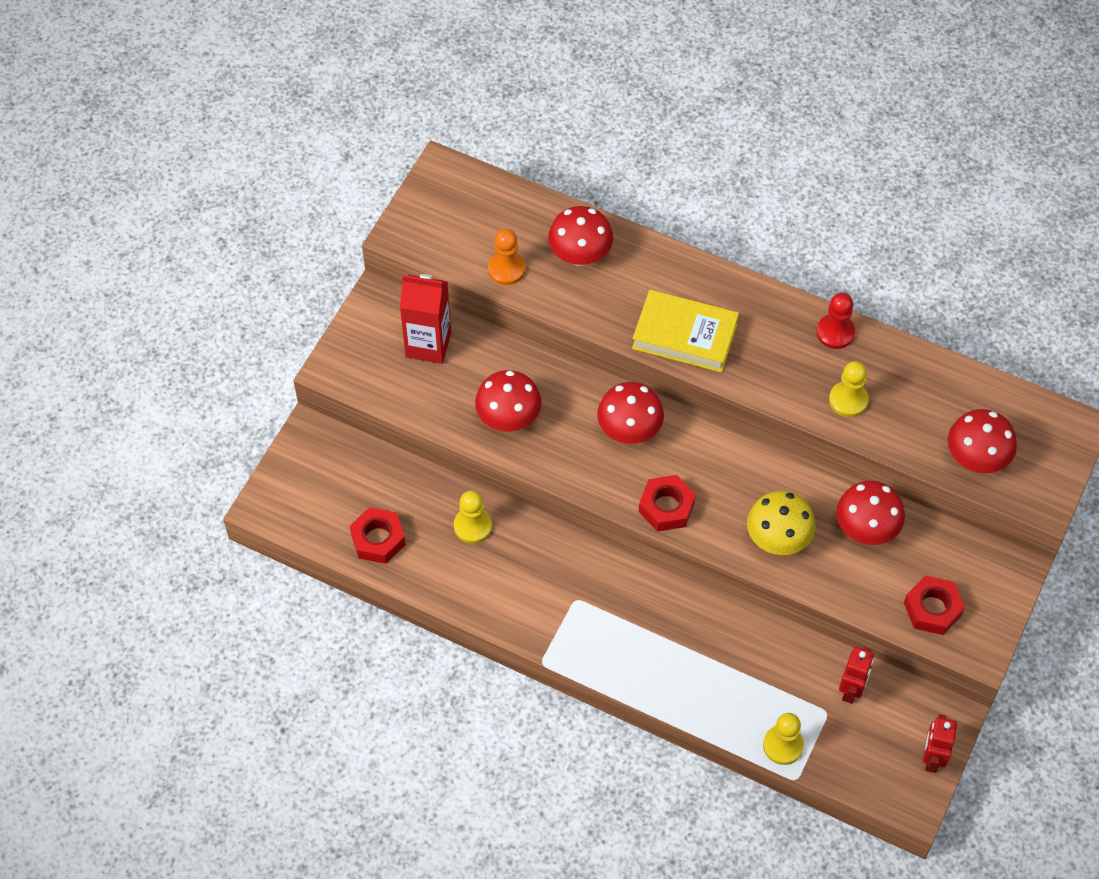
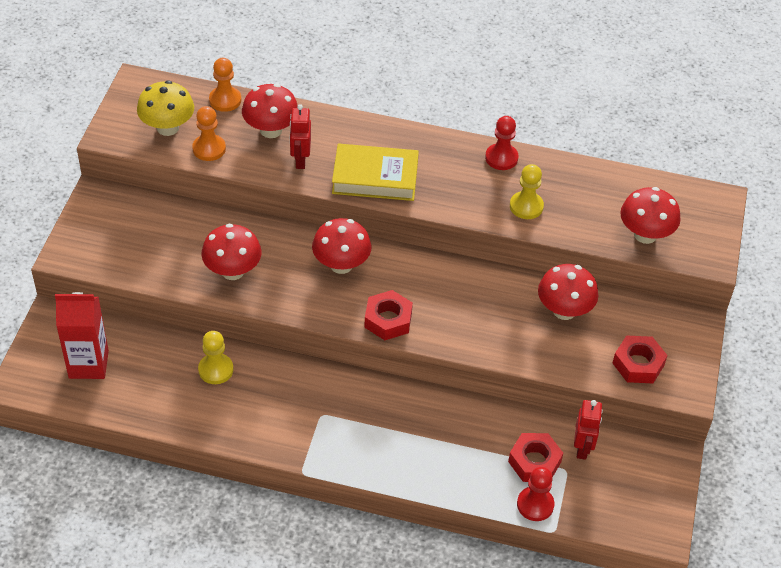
camera: 15 degrees left, 10 degrees down
(378, 539) = (131, 394): red nut -> red nut (534, 462)
(428, 345) = (149, 224): red carton -> red carton (88, 364)
(536, 207) = (225, 100): none -> orange pawn
(778, 539) = (491, 330): yellow mushroom -> yellow mushroom (167, 128)
(783, 745) = (535, 505): yellow pawn -> red pawn
(932, 758) = (667, 492): red robot -> red robot (300, 160)

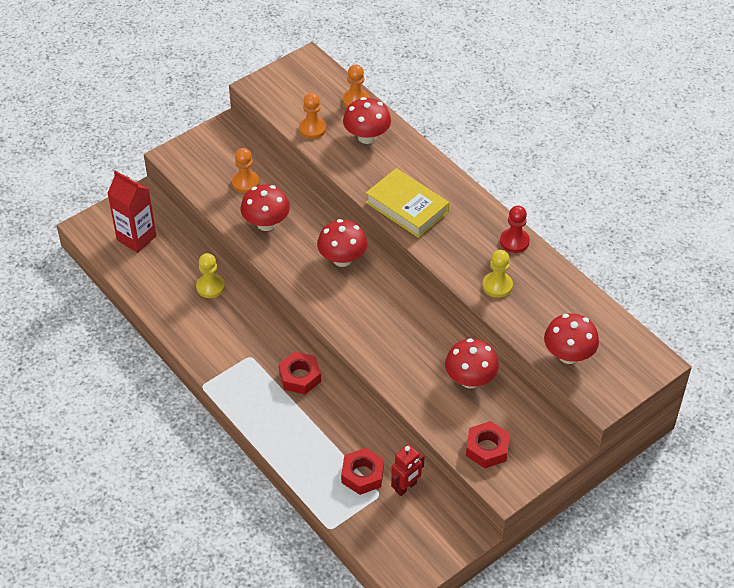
camera: 40 degrees right, 0 degrees up
(167, 128) = (299, 100): yellow mushroom -> none
(172, 242) = (245, 183): none -> orange pawn
(300, 160) = (366, 168): red robot -> none
(388, 320) = (337, 314): red nut -> red nut (300, 377)
(535, 505) = (334, 503): red pawn -> none

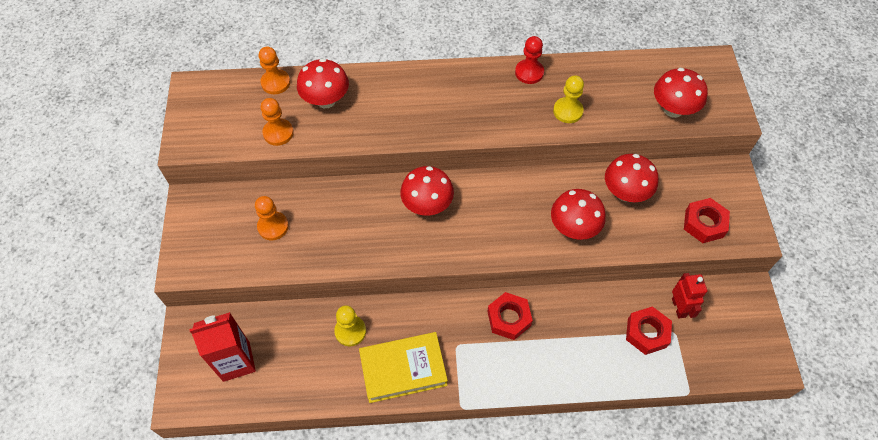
camera: 55 degrees left, 10 degrees up
(266, 223) = (336, 239): red mushroom -> red mushroom (573, 228)
(407, 207) = (432, 120): yellow book -> yellow book (403, 369)

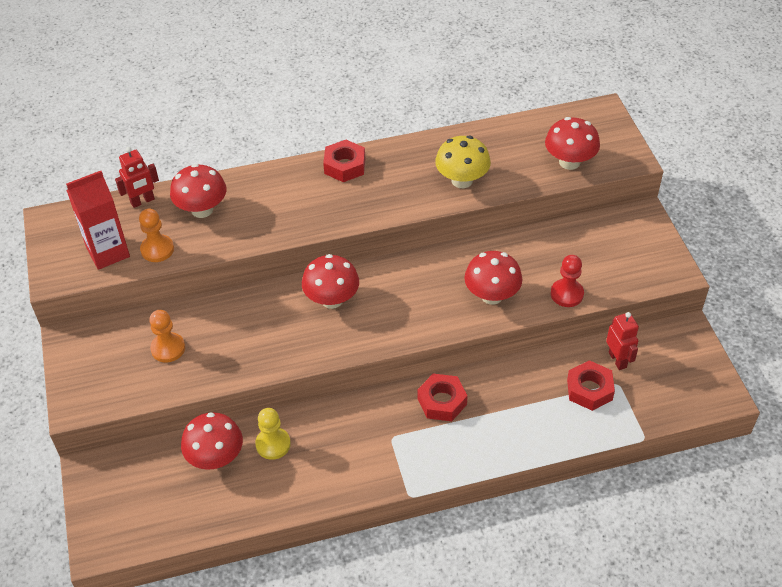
camera: 10 degrees left, 10 degrees down
(236, 361) = (153, 496): red carton -> red carton (108, 252)
(275, 83) = (142, 201): orange pawn -> red robot
(403, 369) = (339, 471): yellow book -> none
(529, 72) = (414, 150): red pawn -> red pawn (567, 294)
(568, 111) = (462, 180): yellow pawn -> yellow mushroom
(625, 192) = (538, 253): red mushroom -> red mushroom (216, 458)
(704, 224) = (625, 269): red nut -> red nut (345, 166)

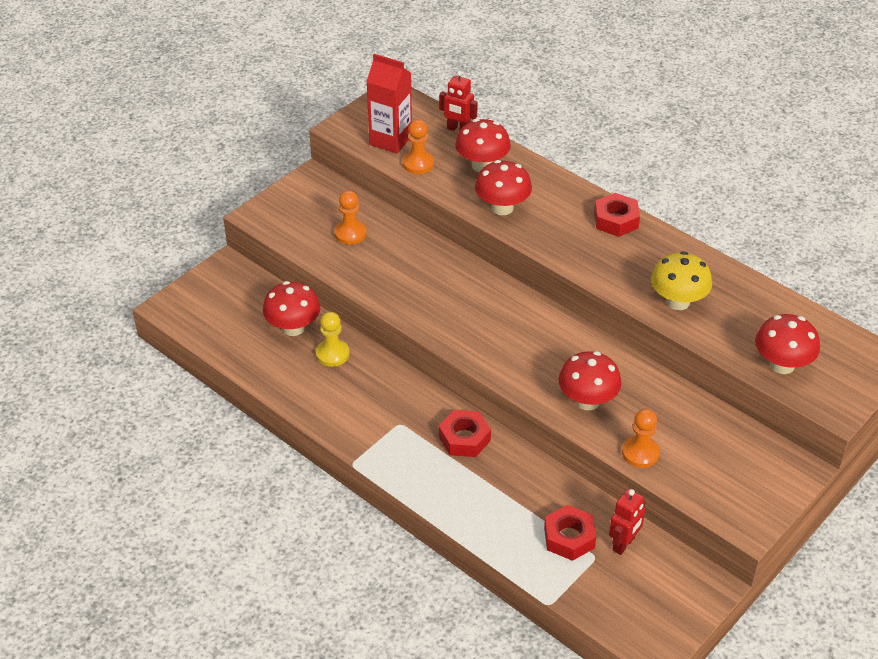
camera: 55 degrees right, 5 degrees down
(332, 299) = (485, 300): red mushroom -> red mushroom (502, 208)
(567, 294) = (640, 453): red pawn -> orange pawn

